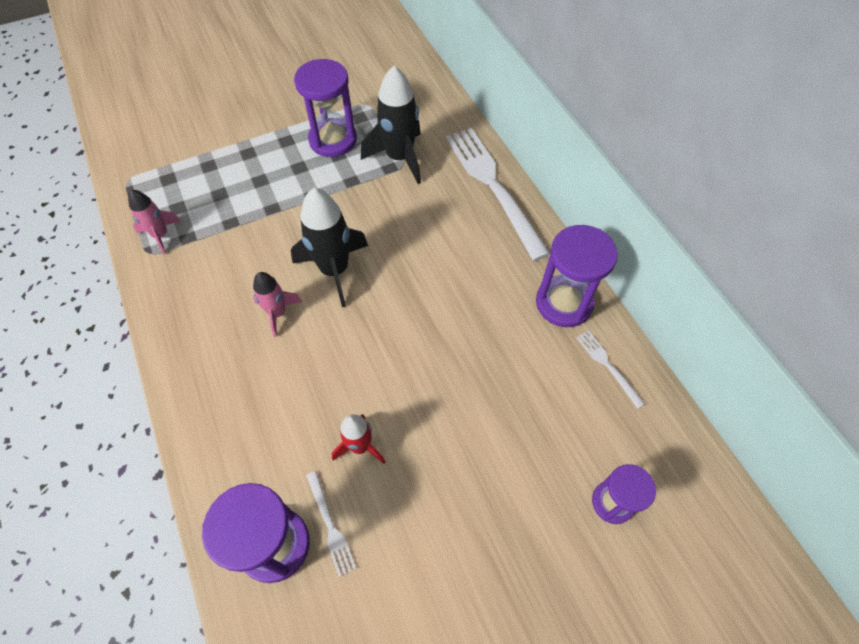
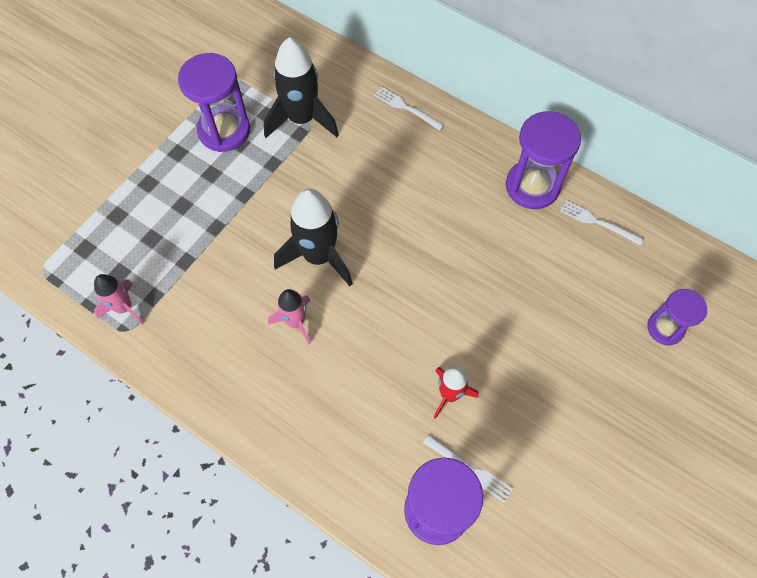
camera: 30 degrees left, 5 degrees up
(493, 187) = (406, 108): white fork -> white fork, size x0.43

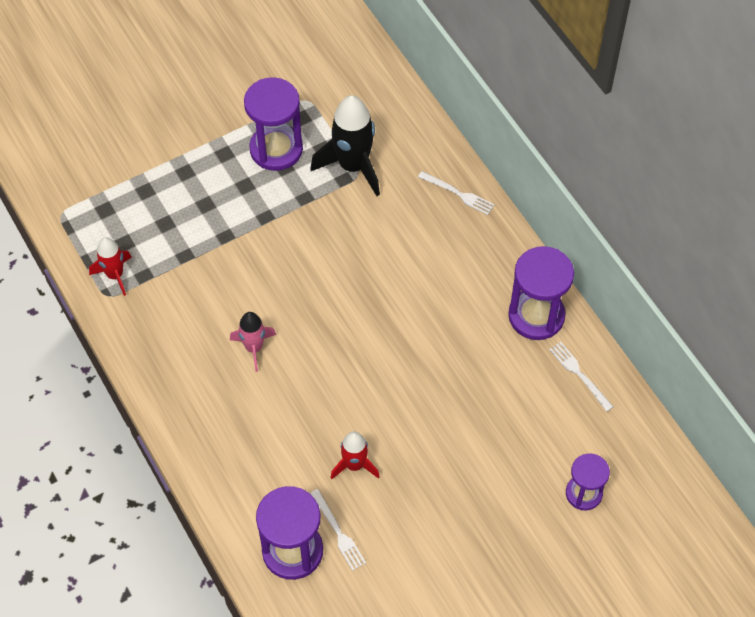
camera: 25 degrees right, 5 degrees down
(124, 308) = (115, 275): pink rocket -> red rocket
(318, 256) = (303, 299): black rocket -> none
(406, 108) = (458, 194): white fork -> white fork turned 150 degrees clockwise

